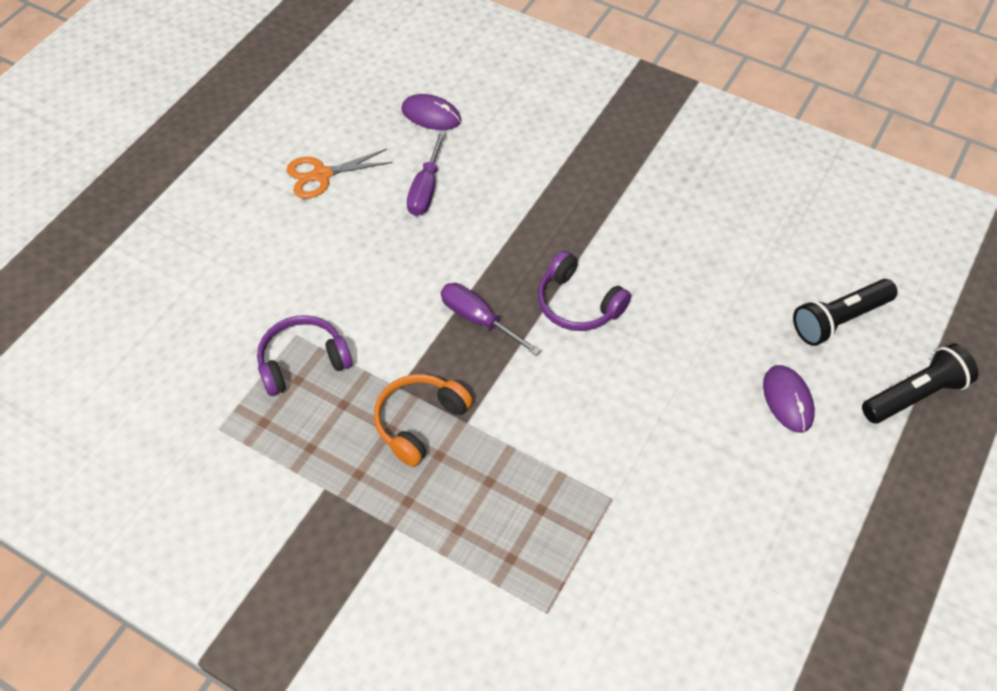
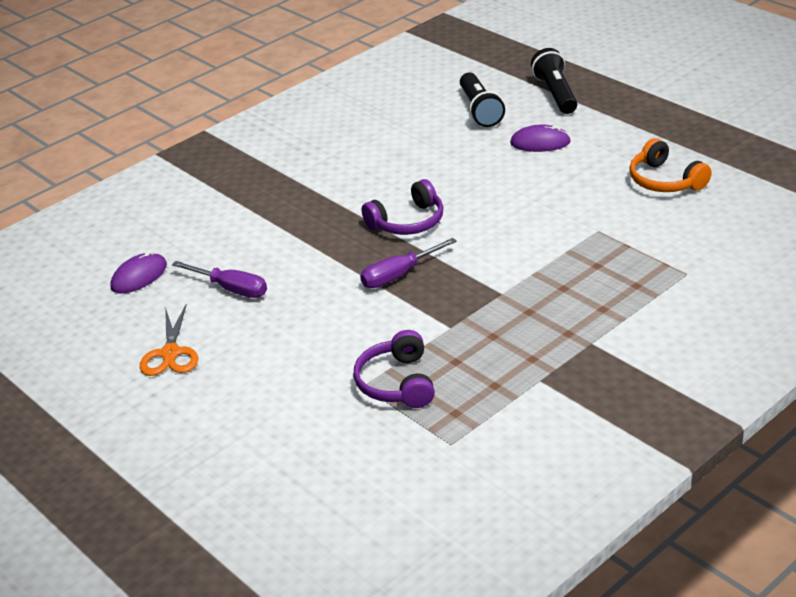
camera: 70 degrees left, 20 degrees down
(419, 422) = (492, 319): orange headphones -> orange headphones (665, 180)

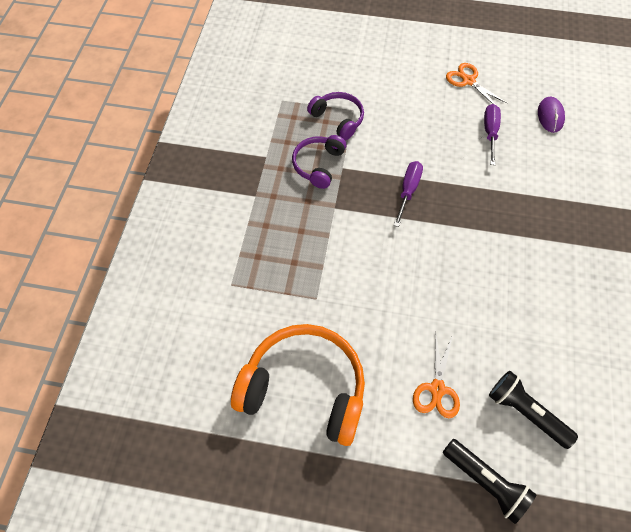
camera: 140 degrees right, 25 degrees up
(231, 289) = (490, 133): purple screwdriver -> purple screwdriver turned 105 degrees clockwise
(407, 222) = (448, 240): purple headphones -> purple headphones (318, 165)
(540, 143) = (437, 389): purple mouse -> orange scissors
(665, 180) = (304, 388): orange headphones -> orange headphones, size x1.81

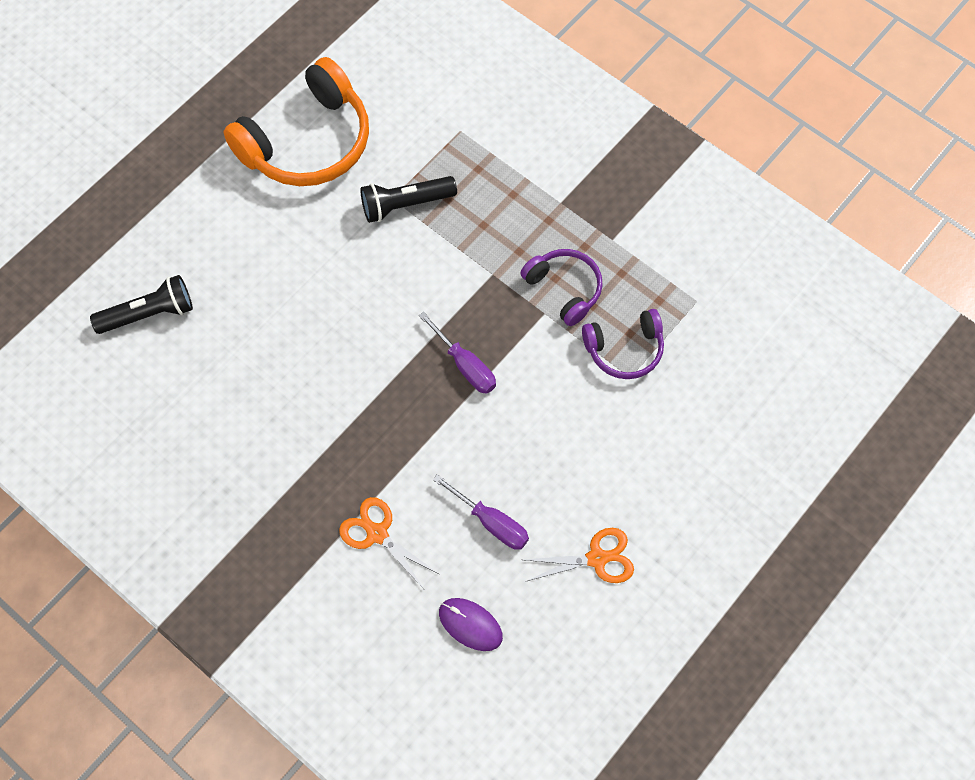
camera: 120 degrees right, 5 degrees up
(437, 389) = (226, 251): orange scissors -> orange scissors (377, 533)
(485, 482) = (121, 239): black flashlight -> black flashlight (405, 204)

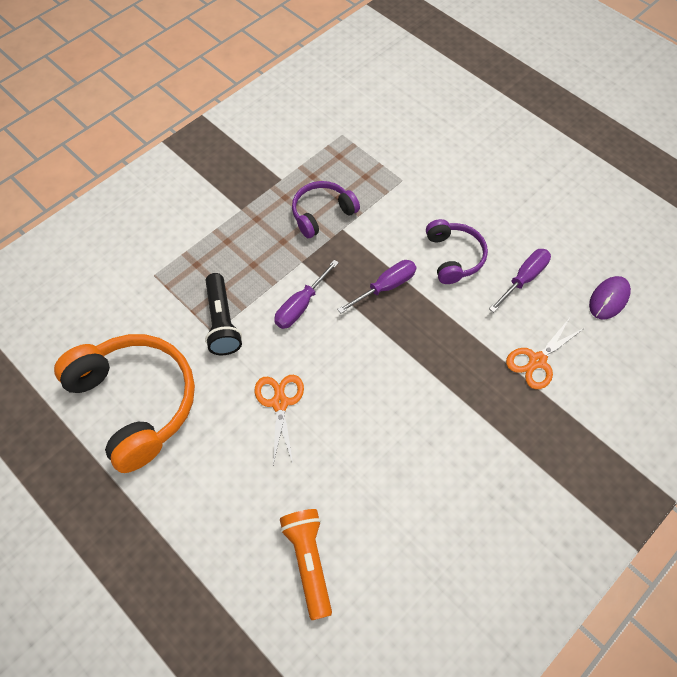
camera: 85 degrees left, 5 degrees down
(149, 314) = (308, 562): black flashlight -> orange flashlight
(433, 279) = (301, 305): none -> purple screwdriver
(597, 558) = (549, 214): orange scissors -> orange scissors (280, 403)
(624, 349) = (379, 181): purple headphones -> purple headphones (454, 257)

